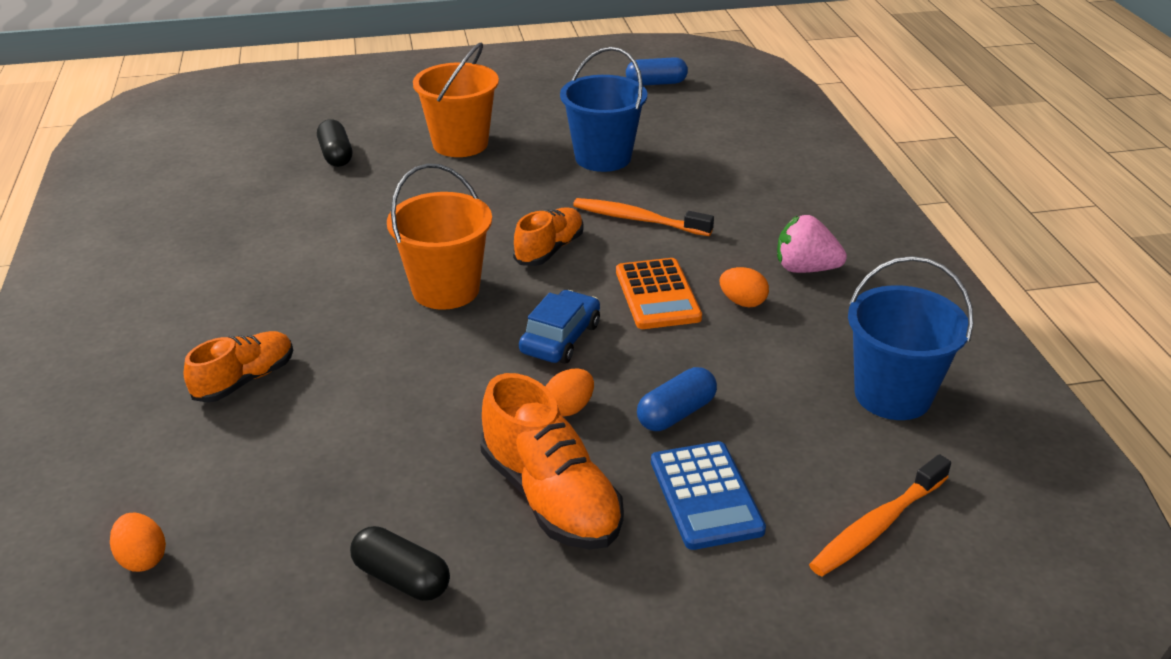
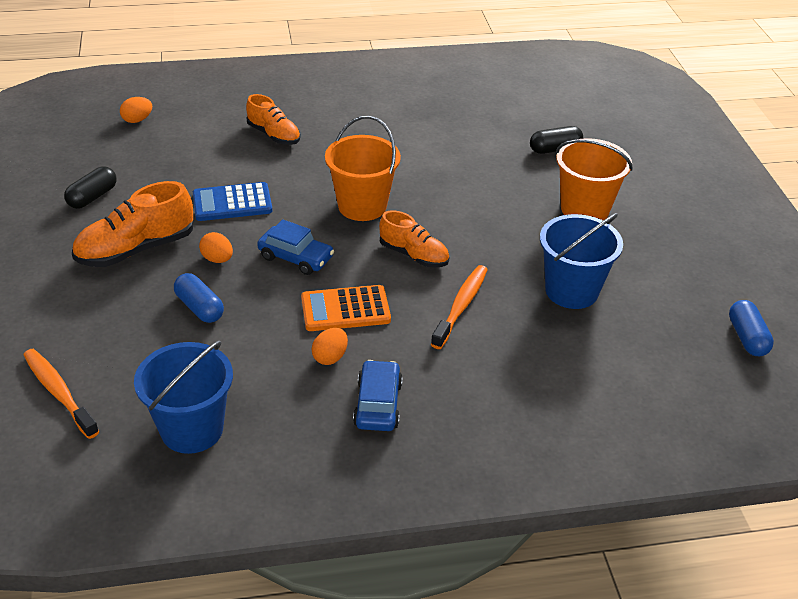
camera: 90 degrees right, 5 degrees up
(706, 496) = (115, 314): blue calculator -> blue calculator (232, 203)
(805, 269) = (378, 404): pink strawberry -> blue car

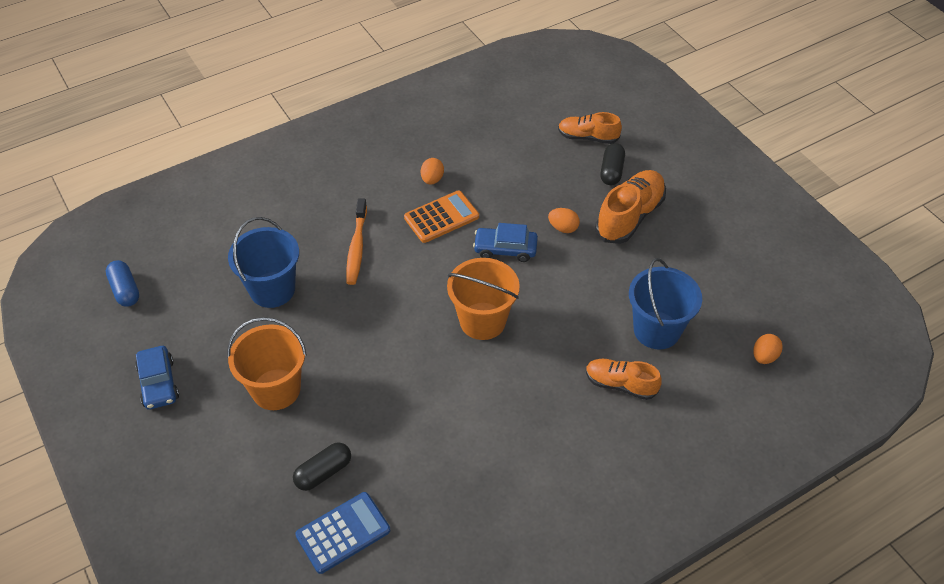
camera: 160 degrees right, 10 degrees up
(59, 392) = (583, 109): orange toothbrush -> none
(92, 197) = (709, 252): black capsule -> black capsule (611, 171)
(192, 429) = (488, 113): blue bucket -> blue bucket (656, 330)
(199, 308) = (544, 186): blue capsule -> none
(232, 203) = (594, 285): blue calculator -> blue calculator (343, 533)
(378, 404) = (385, 159): blue car -> blue car (159, 383)
(414, 255) = (413, 282): orange shoe -> orange shoe (587, 137)

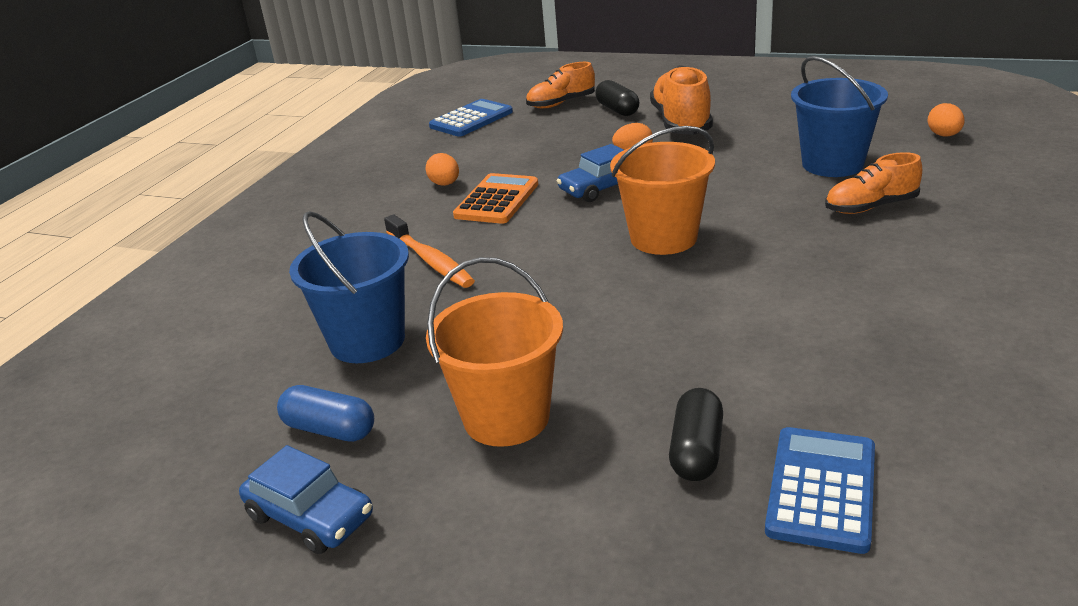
camera: 35 degrees left, 20 degrees down
(125, 290) = (123, 456): blue capsule -> blue capsule (329, 429)
(517, 116) = (471, 119): none -> blue calculator

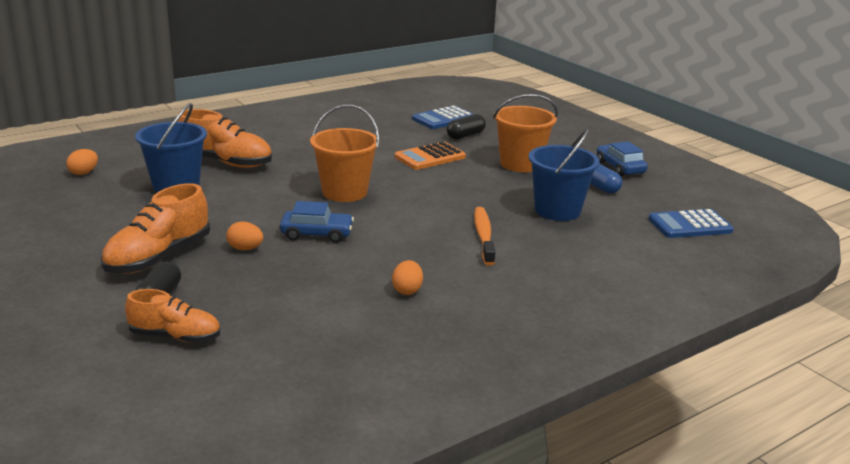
camera: 150 degrees left, 5 degrees down
(471, 119) = (280, 363): blue calculator -> blue calculator (690, 225)
(497, 200) = (391, 257): orange calculator -> orange calculator (430, 157)
(870, 207) = (226, 162): orange shoe -> orange shoe, size x1.55

